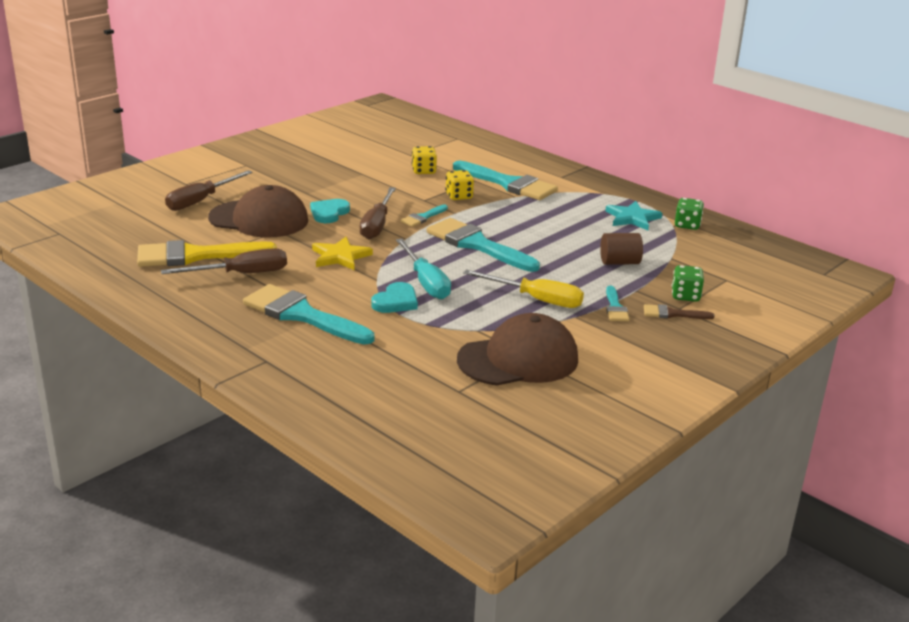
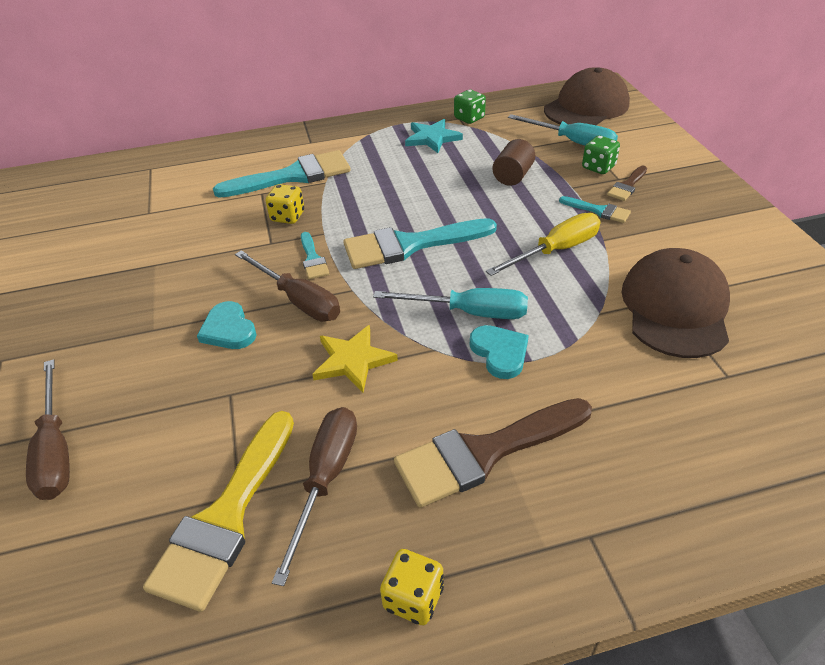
camera: 55 degrees left, 15 degrees up
(259, 219) = (180, 403): brown cap -> brown cap (586, 107)
(302, 315) = (484, 452): turquoise brush -> brown brush
(423, 171) = (201, 218): yellow dice -> yellow dice (413, 598)
(713, 277) = (572, 142): none -> turquoise screwdriver

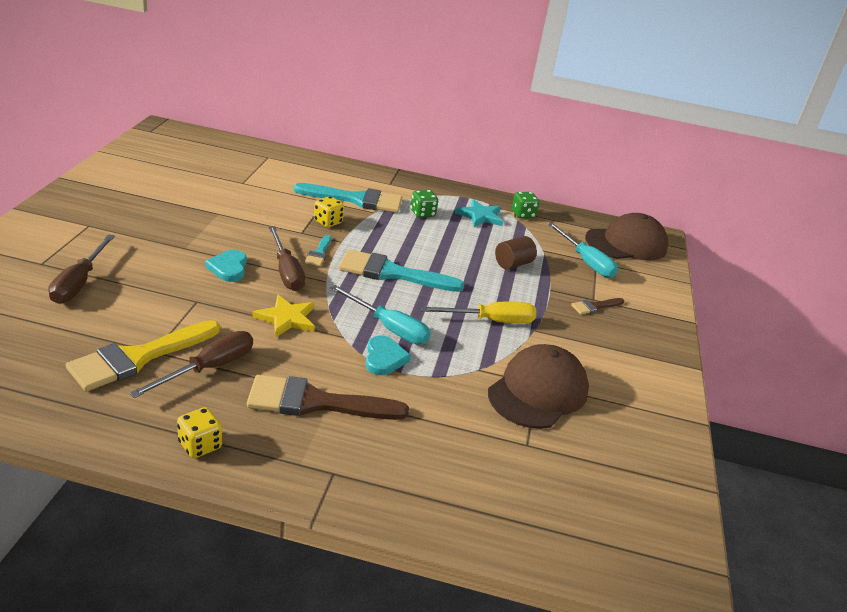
camera: 20 degrees right, 10 degrees down
(598, 167) = (586, 286): green dice -> green dice (422, 213)
(598, 211) = (552, 312): turquoise brush -> none

